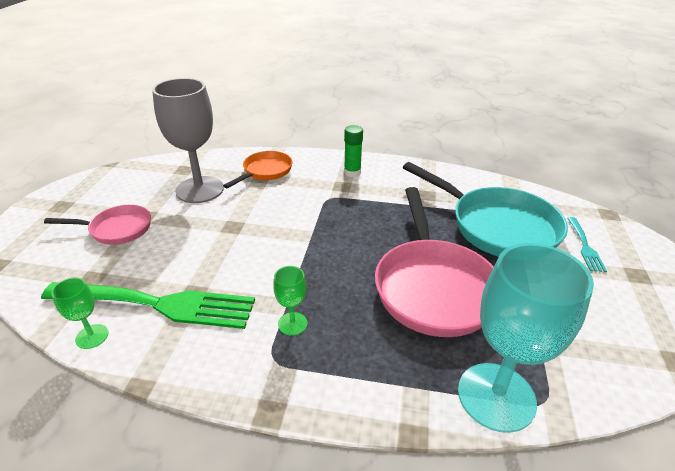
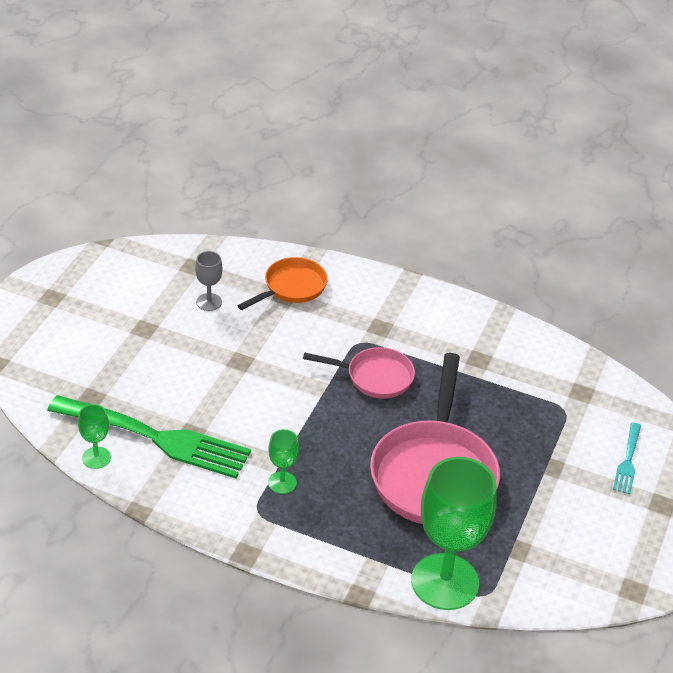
camera: 10 degrees right, 5 degrees up
(117, 229) = (115, 341): pink pan -> pink pan (375, 377)
(200, 190) = (209, 302): grey goblet -> grey goblet, size x0.45
(352, 173) = (399, 309): green glue stick -> none
(496, 396) = (445, 582): turquoise goblet -> green goblet
(497, 226) = (541, 418): turquoise pan -> none

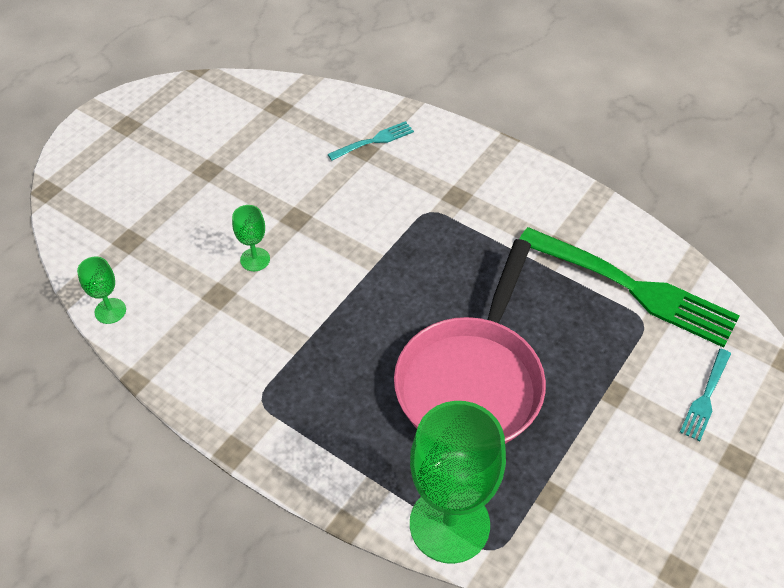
camera: 15 degrees right, 10 degrees up
(156, 438) = (180, 296): green fork -> green fork (633, 288)
(209, 302) = (283, 148): grey goblet -> none
(282, 482) = (298, 368): green goblet -> green goblet (255, 259)
(291, 287) = (374, 141): orange pan -> turquoise fork
(375, 377) = (436, 254): pink pan -> none

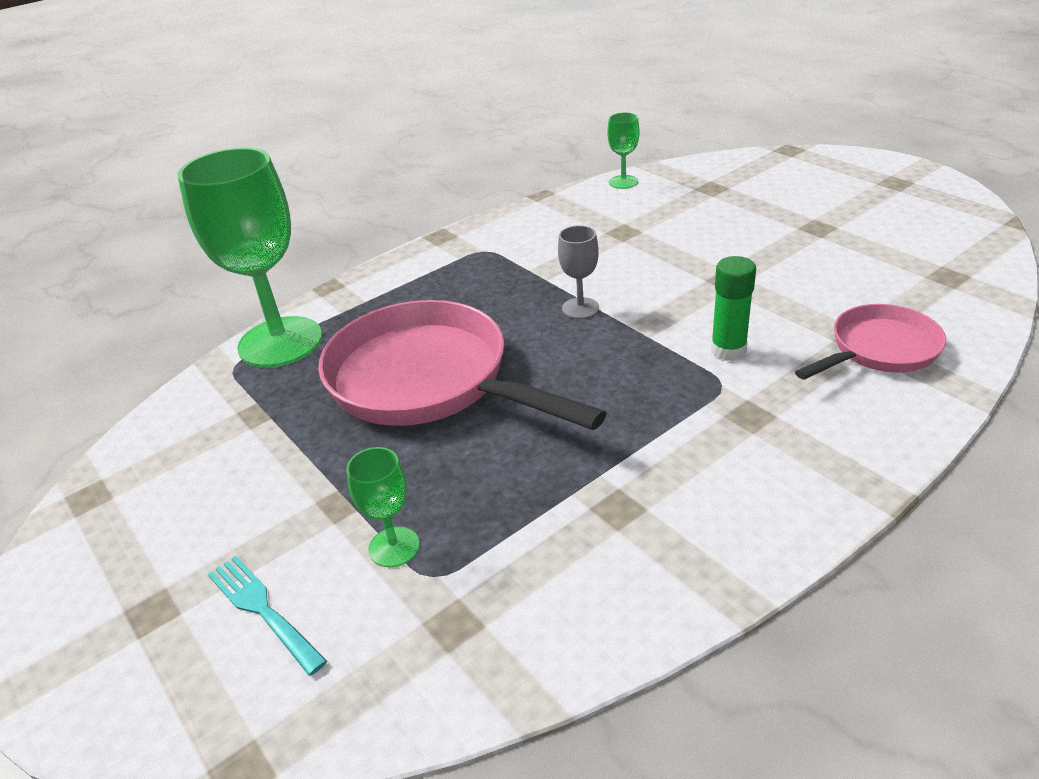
camera: 110 degrees right, 15 degrees down
(255, 259) = (666, 252): green goblet -> green goblet (394, 547)
(352, 303) = (580, 308): none -> grey goblet
(374, 141) = (879, 350): turquoise fork -> pink pan
(391, 211) = (728, 350): none -> green glue stick
(633, 288) = (500, 582): green fork -> none

